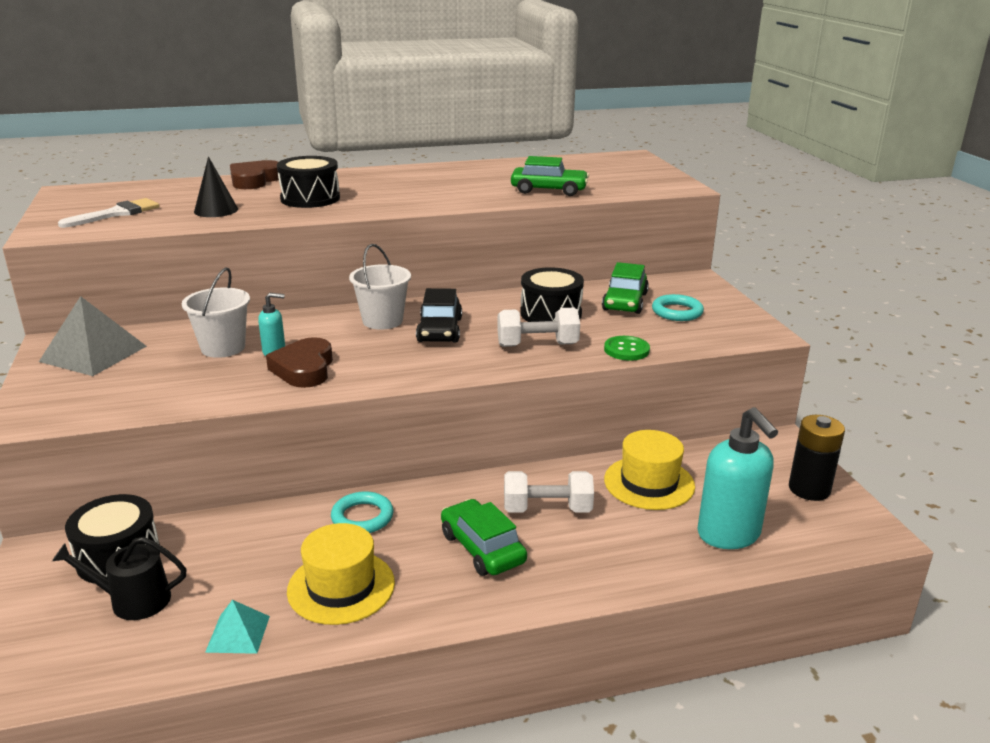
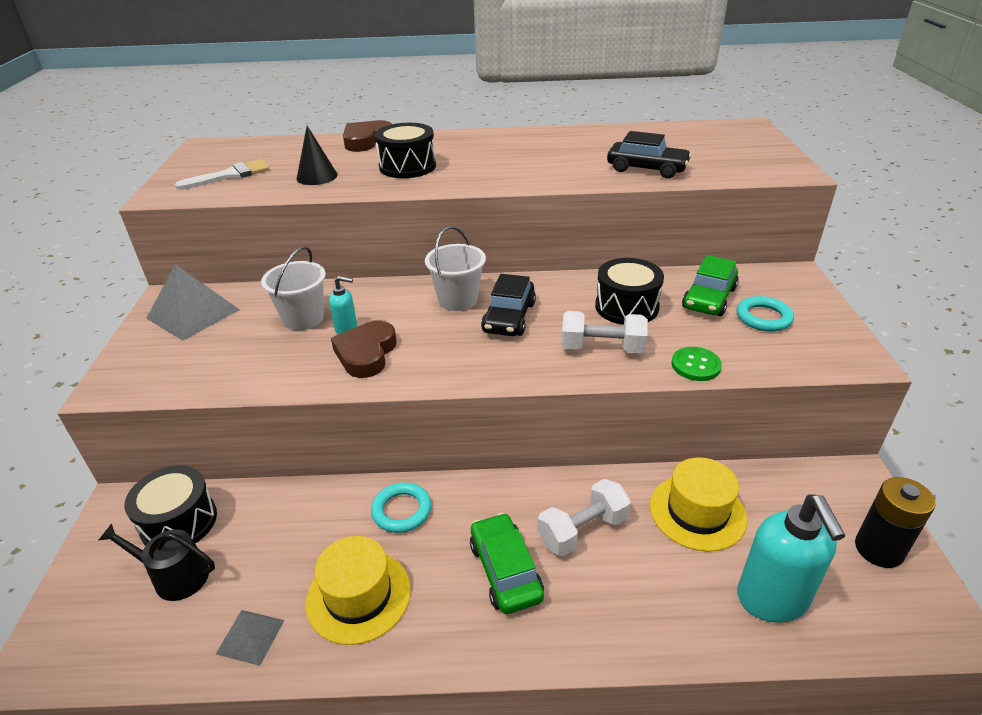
camera: 15 degrees right, 10 degrees up
(238, 633) = (250, 636): turquoise pyramid -> grey pyramid
(547, 509) = (582, 530): white dumbbell -> white dumbbell turned 45 degrees counterclockwise
(549, 190) = (647, 168): green car -> black car

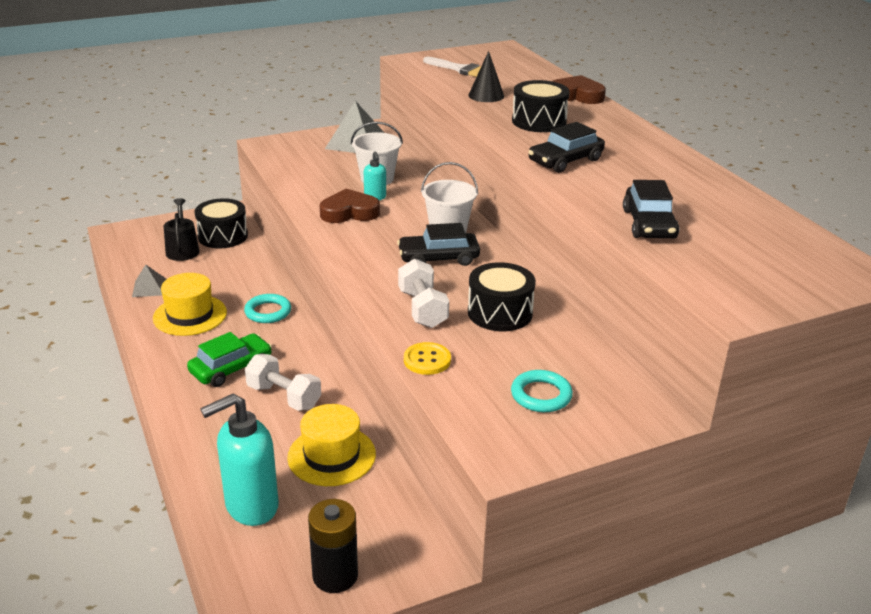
camera: 65 degrees right, 5 degrees down
(504, 173) = (565, 161): none -> black car
(695, 365) = (427, 360): green button -> yellow button
(709, 298) = (554, 358): green car -> none

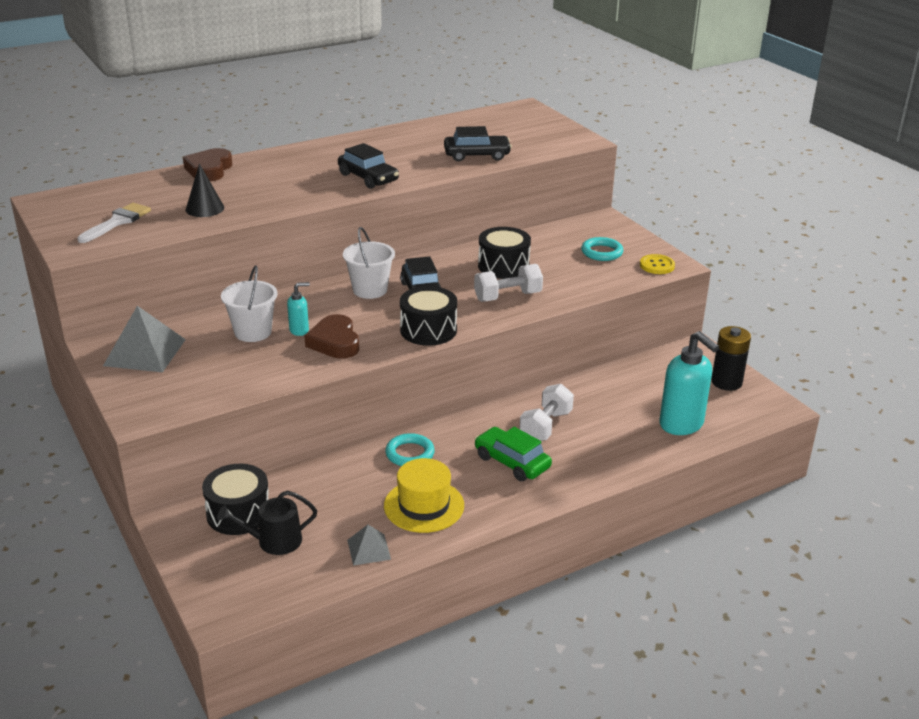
camera: 95 degrees left, 0 degrees up
(331, 456) = (611, 395): yellow hat -> none
(427, 360) = (578, 292): yellow button -> yellow button (657, 265)
(539, 121) = (278, 186): black drum -> black drum (428, 330)

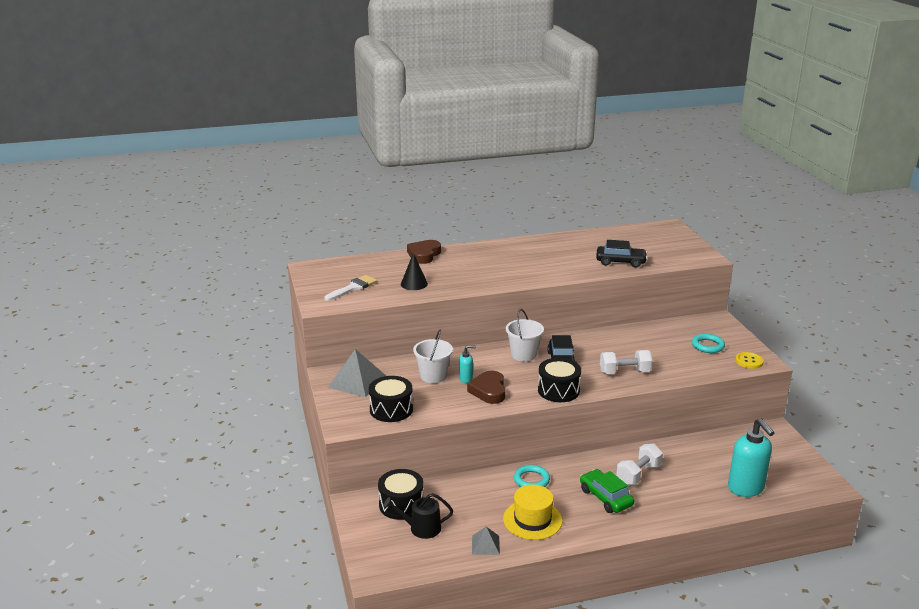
camera: 15 degrees right, 5 degrees down
(368, 178) = (535, 272): black car -> none
(503, 266) = (628, 348): black drum -> black drum (391, 409)
(726, 382) = (792, 460): black battery -> none

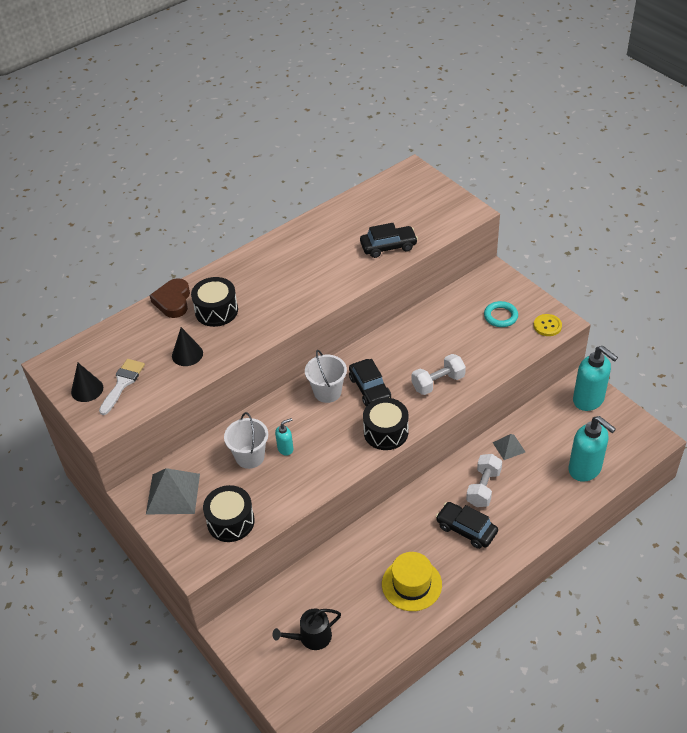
camera: 20 degrees left, 20 degrees up
(324, 285) = (87, 389): none -> black cone
(401, 504) = (277, 615): black drum -> black drum (216, 311)
(485, 545) = (382, 633): grey pyramid -> grey pyramid (508, 447)
(489, 391) = (317, 458): brown heart -> none
(531, 480) = (388, 533): turquoise ring -> none
(605, 497) = (466, 529): green car -> black car
(775, 442) = (589, 400): none -> turquoise soap dispenser

